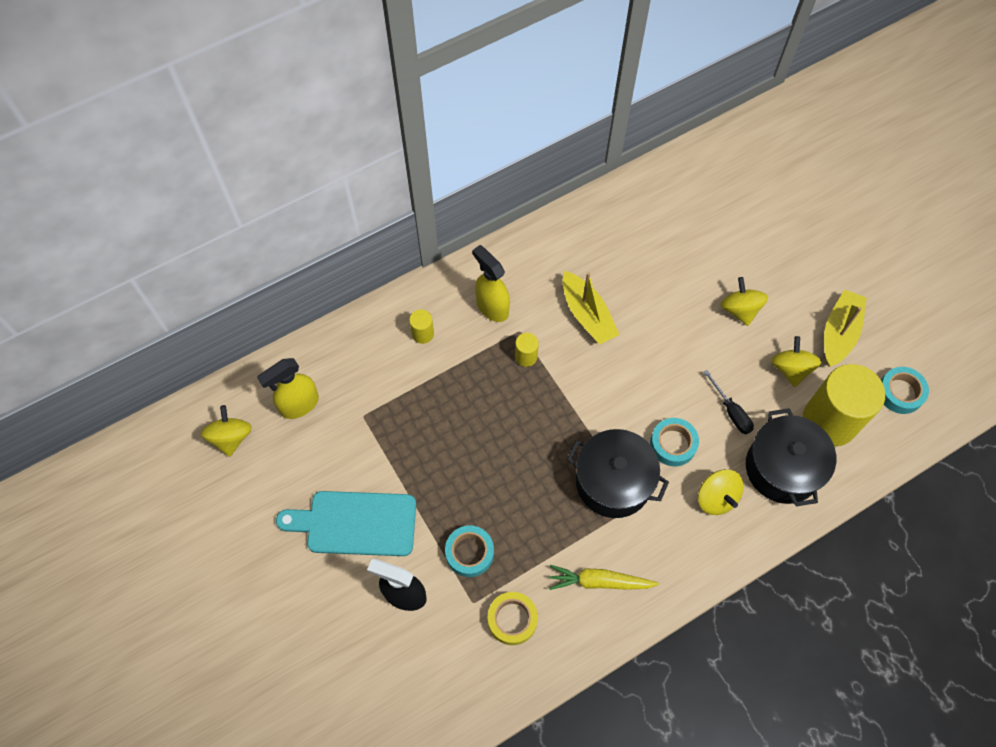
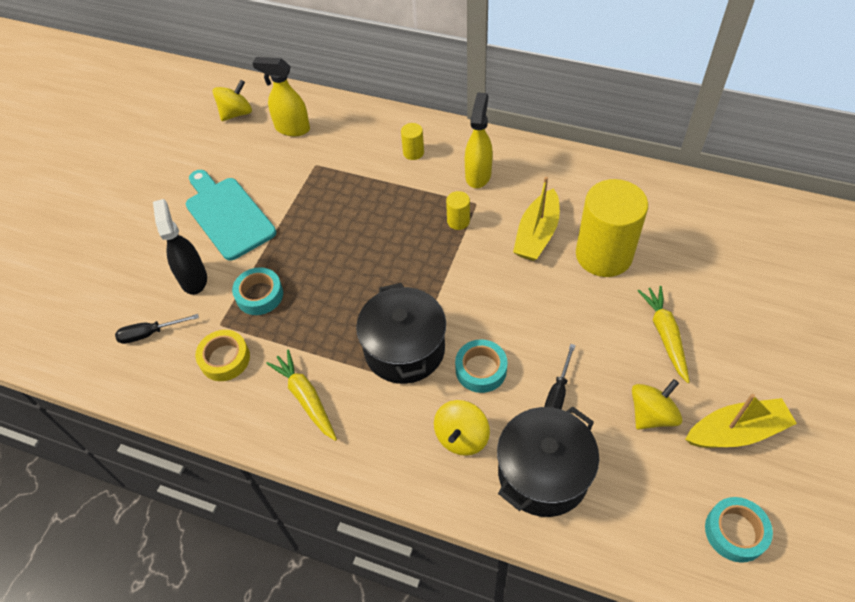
camera: 55 degrees right, 10 degrees down
(434, 665) = (150, 333): none -> black screwdriver
(740, 310) = (665, 335): yellow spinning top -> yellow carrot
(829, 421) = (634, 484): yellow cylinder -> yellow cylinder (603, 255)

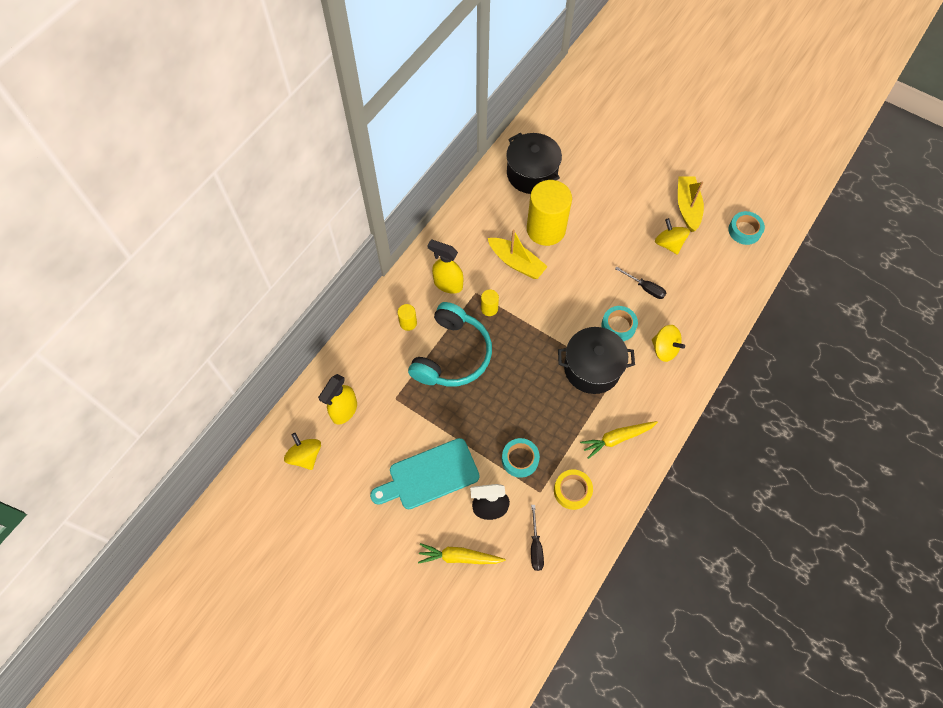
camera: 80 degrees left, 10 degrees up
(383, 200) = (452, 354): none -> turquoise headphones
(543, 473) = (696, 311): black pot -> black pot (532, 174)
(665, 335) = (616, 218): yellow carrot -> yellow carrot (459, 557)

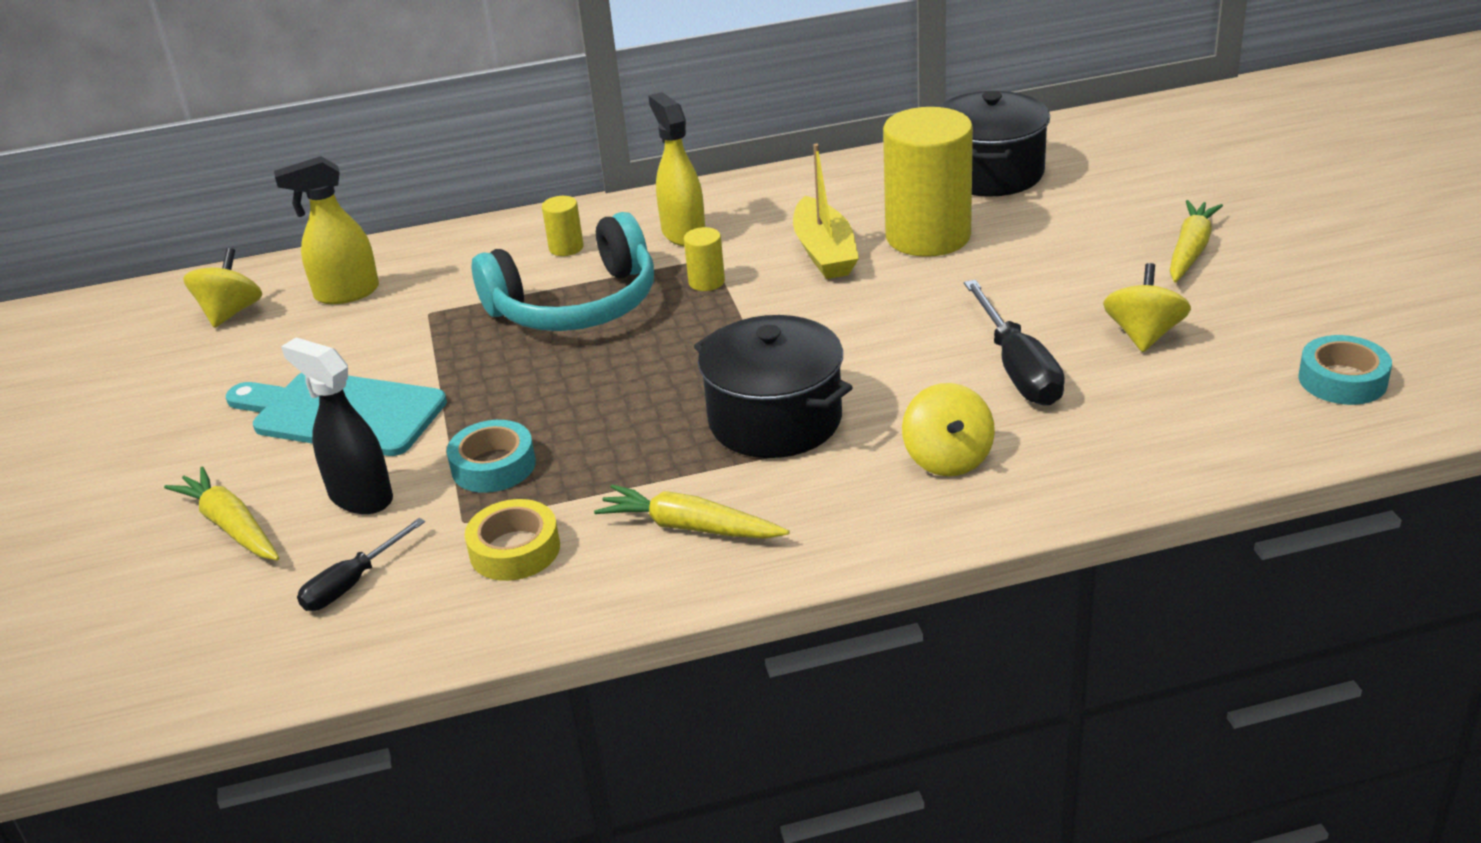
camera: 45 degrees right, 30 degrees down
(618, 326) = (898, 392): turquoise tape -> none
(644, 184) = (1190, 250): none -> yellow carrot
(645, 288) = (1017, 368): black screwdriver -> black screwdriver, size x1.64
(687, 207) = (1246, 306): yellow boat -> none

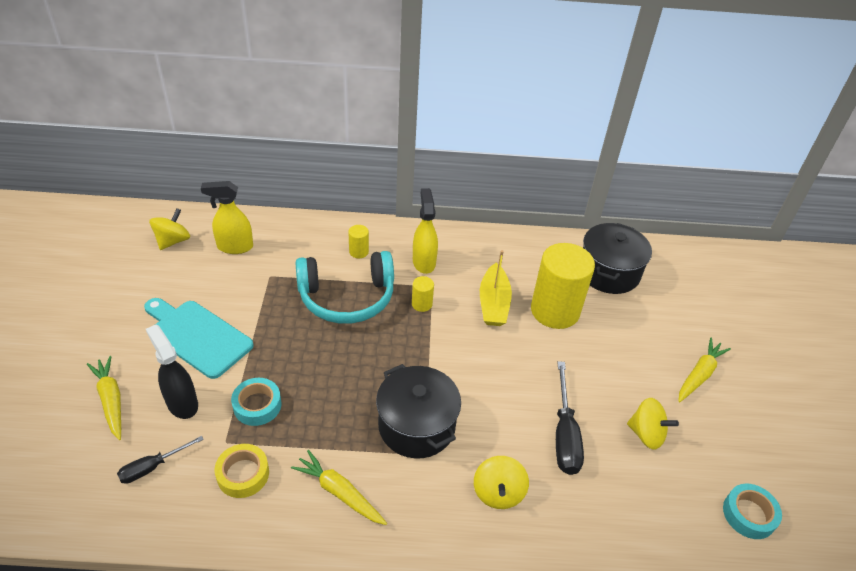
camera: 10 degrees right, 10 degrees up
(1143, 335) = (646, 434): yellow spinning top -> yellow spinning top turned 90 degrees clockwise

